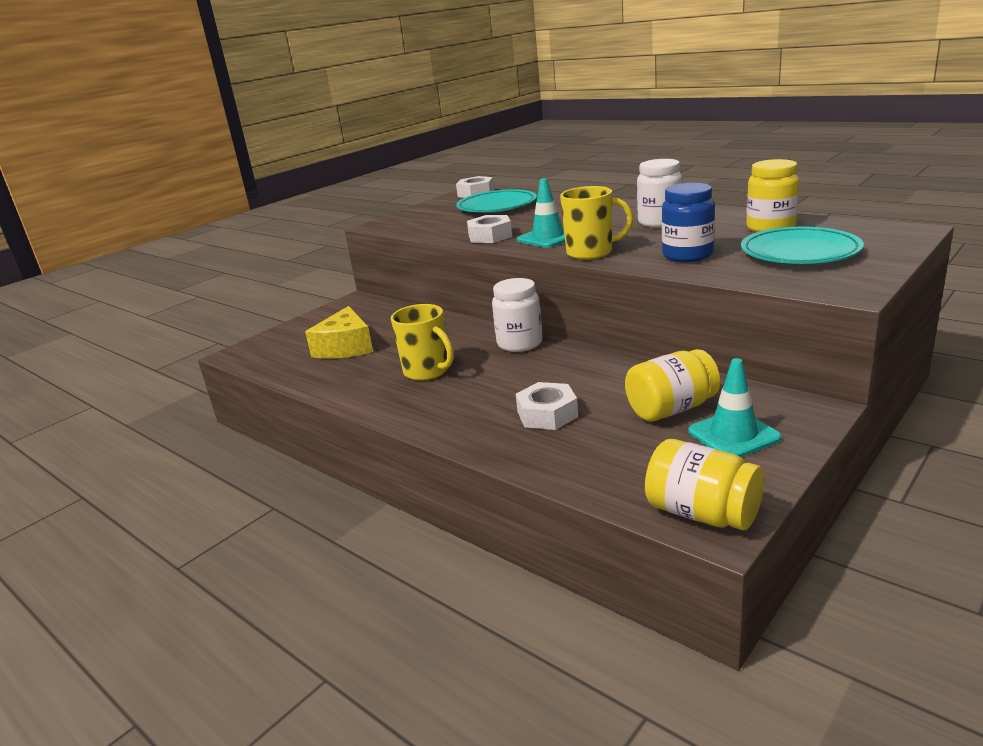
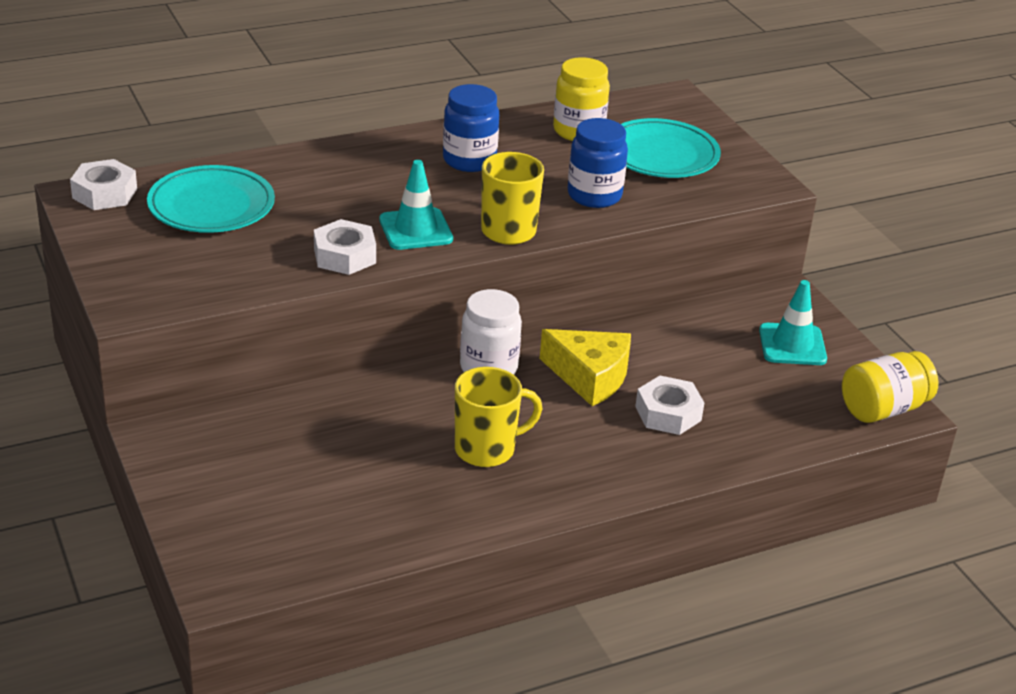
camera: 70 degrees left, 10 degrees up
(345, 347) = (331, 488): yellow cheese -> yellow cheese (590, 377)
(660, 222) = (469, 160): white jar -> blue jar
(671, 409) = (724, 351): yellow jar -> none

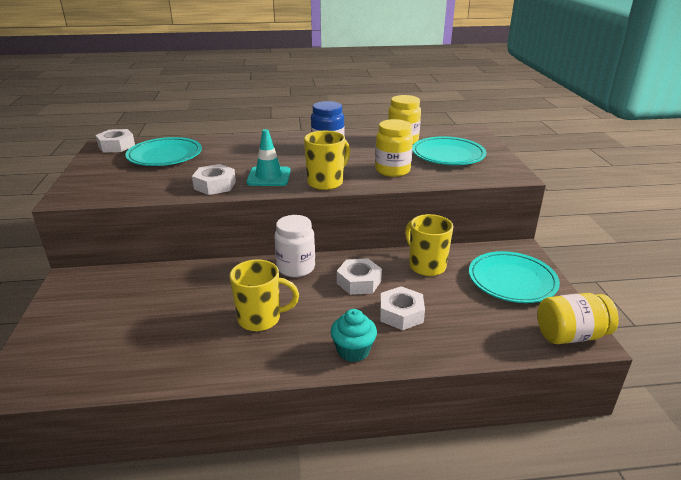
camera: 20 degrees right, 5 degrees down
(590, 377) = (359, 282): yellow cheese -> white nut
(594, 195) = (392, 170): blue jar -> yellow jar
(631, 470) = (353, 350): none -> turquoise cupcake
(671, 338) = (426, 266): none -> yellow mug
(792, 345) = (512, 281): turquoise traffic cone -> turquoise plate

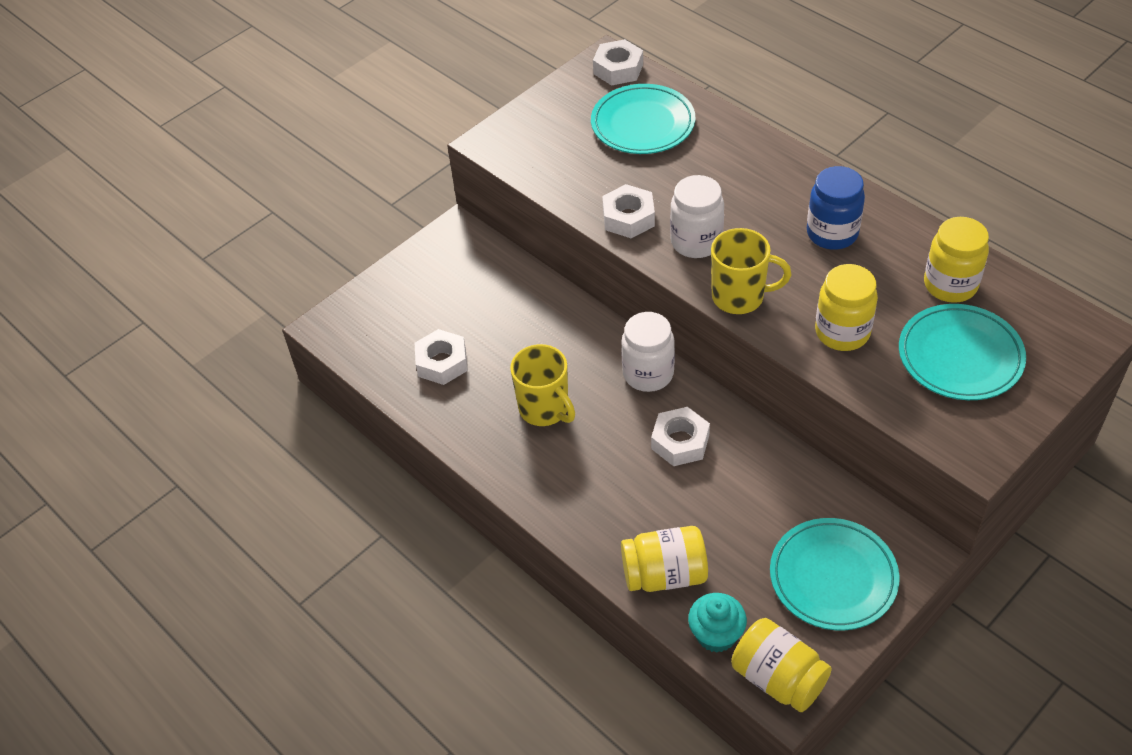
camera: 55 degrees right, 20 degrees up
(269, 177) = (696, 242): turquoise traffic cone -> white jar
(353, 350) = (571, 508): turquoise cupcake -> turquoise cupcake (716, 634)
(401, 314) = (663, 511): white nut -> white nut (442, 362)
(426, 266) = (776, 481): yellow mug -> none
(450, 339) = (664, 574): none -> yellow jar

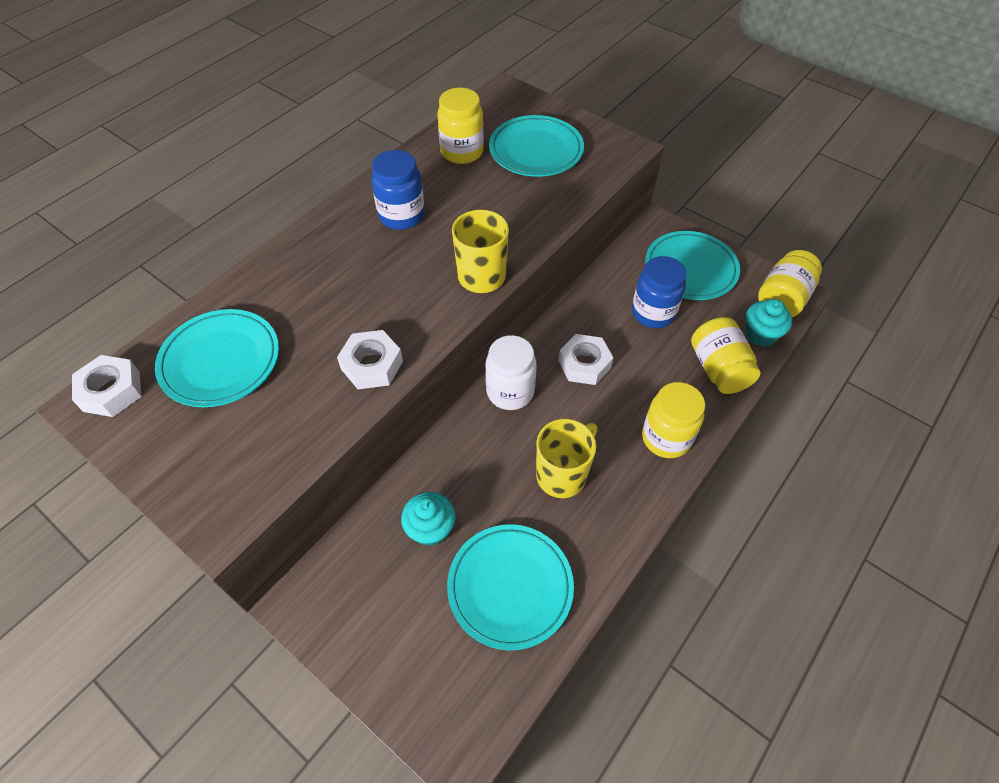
camera: 100 degrees left, 5 degrees up
(442, 362) = (510, 587): white nut -> turquoise plate
(505, 310) = (430, 529): none -> turquoise cupcake
(696, 242) = (410, 308): white jar -> none
(755, 521) = (653, 313): none -> blue jar
(842, 332) = (518, 211): yellow jar -> yellow jar (666, 438)

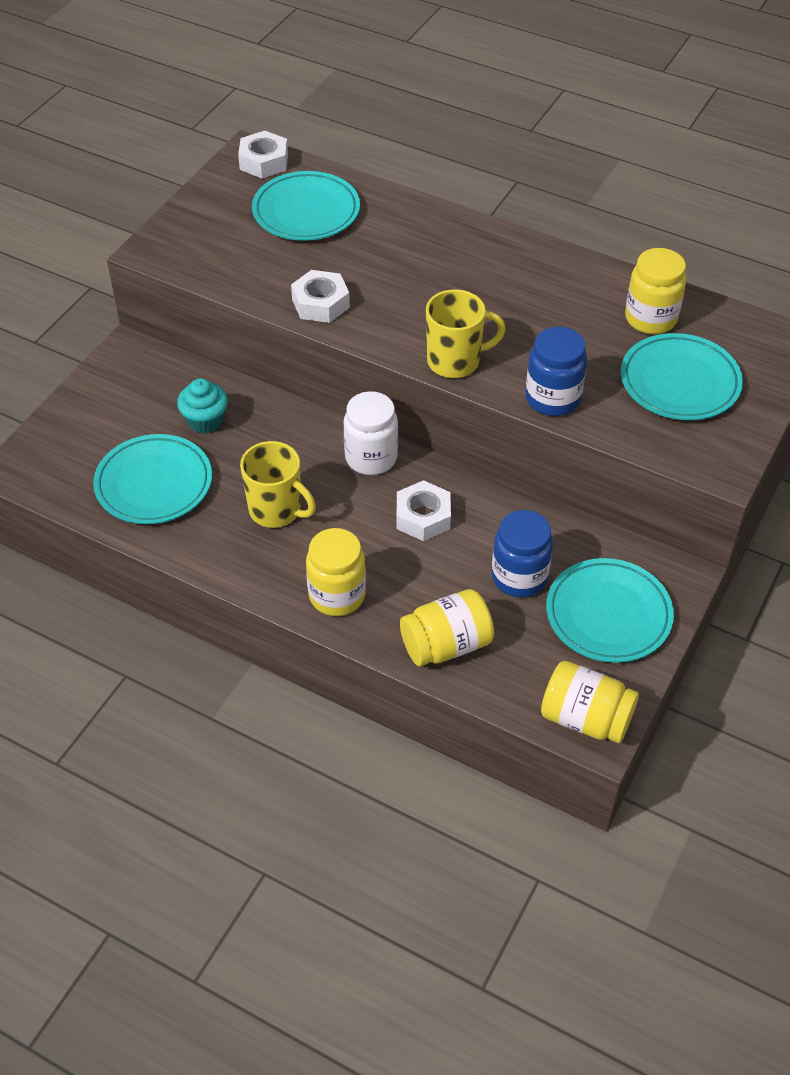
camera: 80 degrees right, 5 degrees down
(401, 216) = (525, 288): blue jar -> blue jar (552, 399)
(760, 334) = (514, 691): turquoise cupcake -> none

